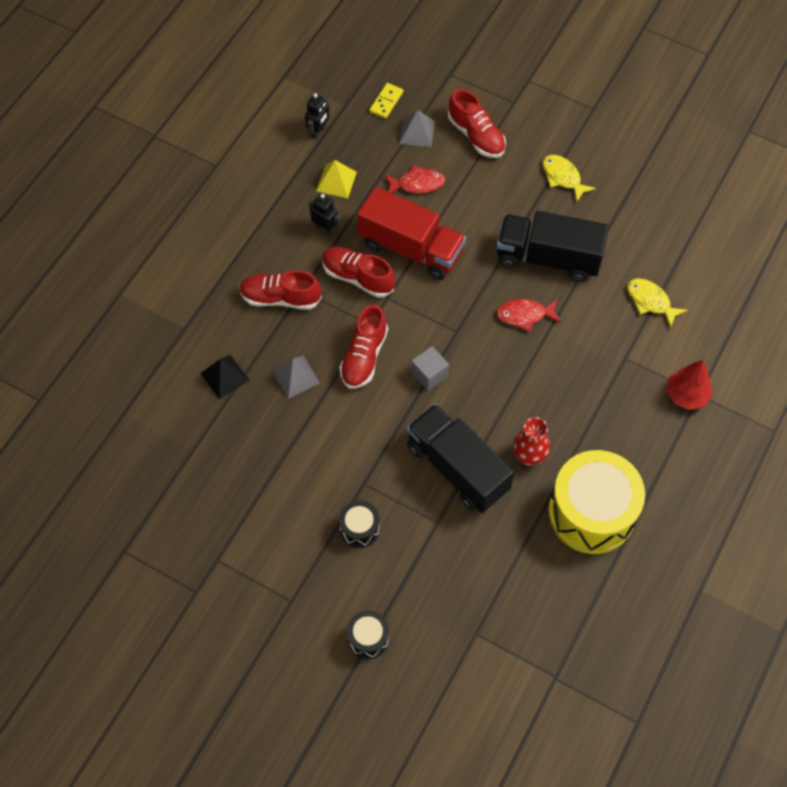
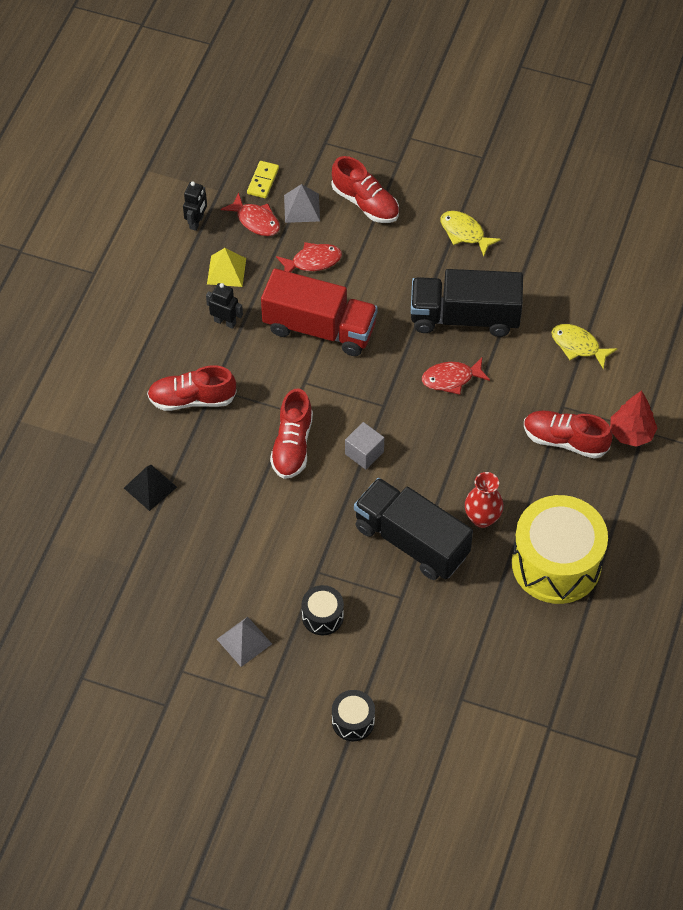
camera: 10 degrees left, 5 degrees down
(295, 376) = (225, 476): grey pyramid -> grey pyramid (244, 641)
(357, 277) = (269, 366): red shoe -> red shoe (564, 440)
(372, 138) = (255, 220): none -> red fish

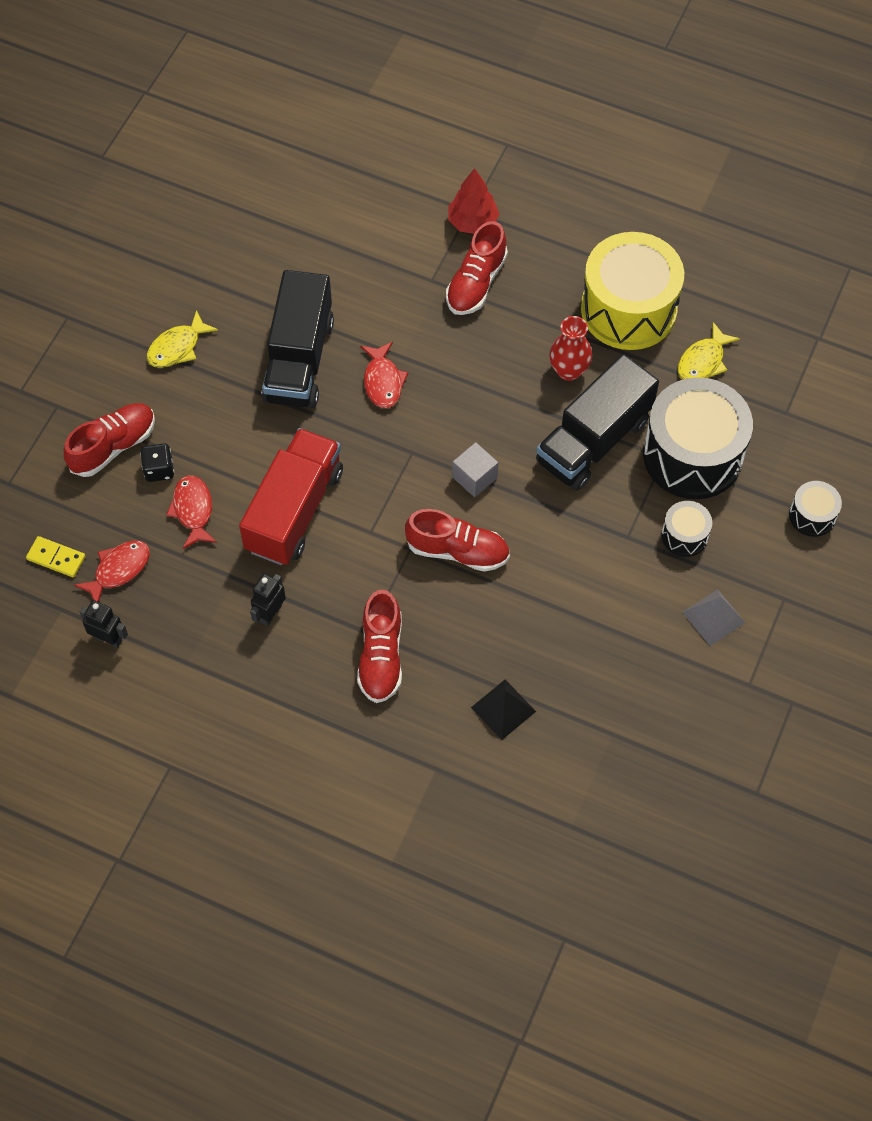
camera: 85 degrees left, 5 degrees up
(226, 271) = (192, 608): yellow pyramid -> none
(302, 208) = (108, 516): grey pyramid -> none
(347, 235) = (159, 470): none -> black dice
(406, 621) = (692, 455): none -> black drum
(578, 346) = (353, 255): yellow fish -> yellow fish (703, 361)

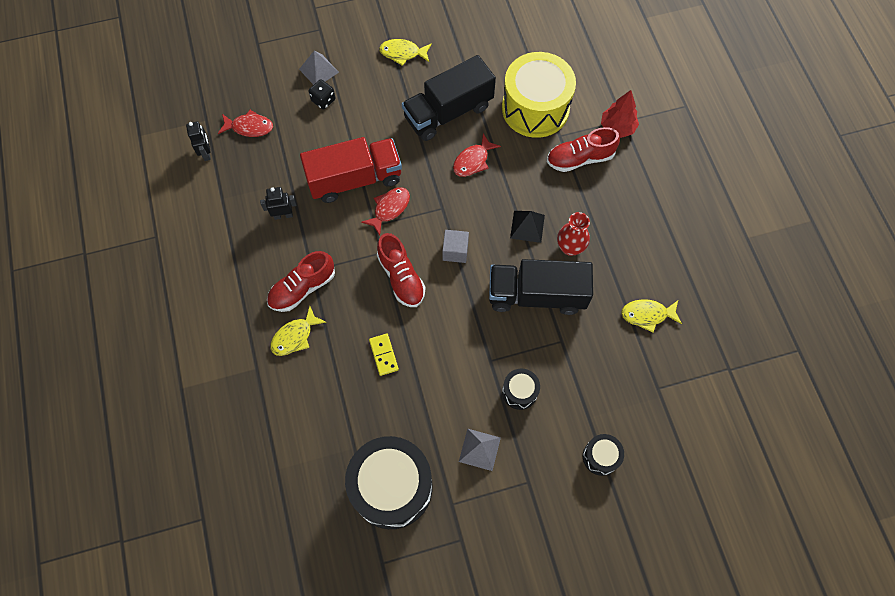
camera: 50 degrees right, 5 degrees up
(56, 558) = (233, 95): yellow domino -> yellow domino (384, 355)
(113, 446) = (319, 70): red shoe -> grey pyramid
(193, 510) = (313, 133): red fish -> red fish (389, 209)
(432, 704) = (295, 336): none -> yellow fish
(503, 709) = (321, 376): black pyramid -> black pyramid (527, 226)
(628, 309) = (642, 248): yellow drum -> yellow drum (535, 108)
(692, 455) = (578, 356): black drum -> black drum (392, 487)

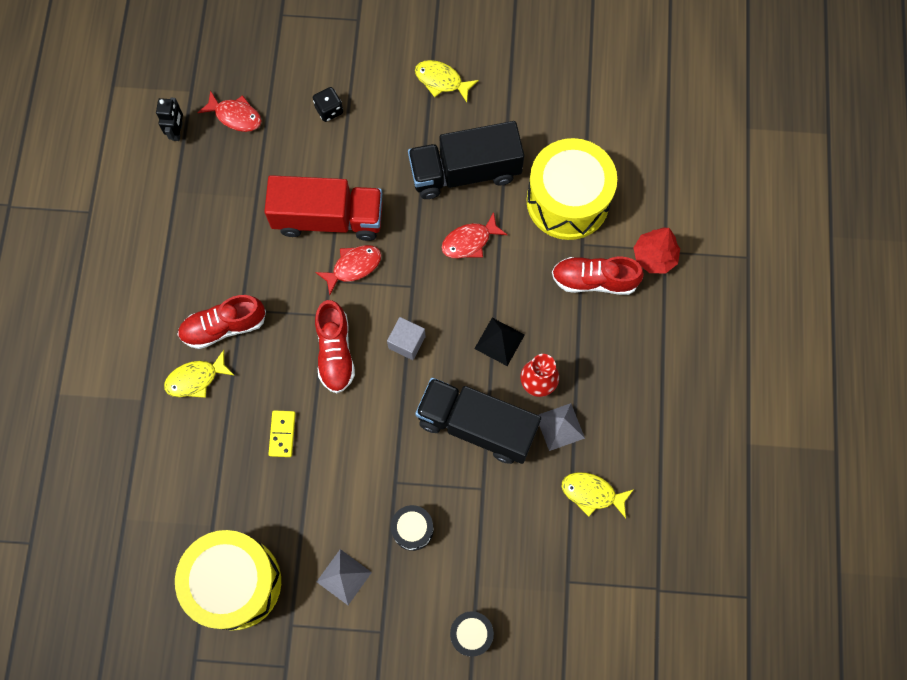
camera: 20 degrees right, 5 degrees up
(283, 215) = (234, 234): black robot -> none
(319, 70) = (337, 71): grey pyramid -> grey pyramid (560, 426)
(392, 487) = (235, 583): black drum -> yellow drum

